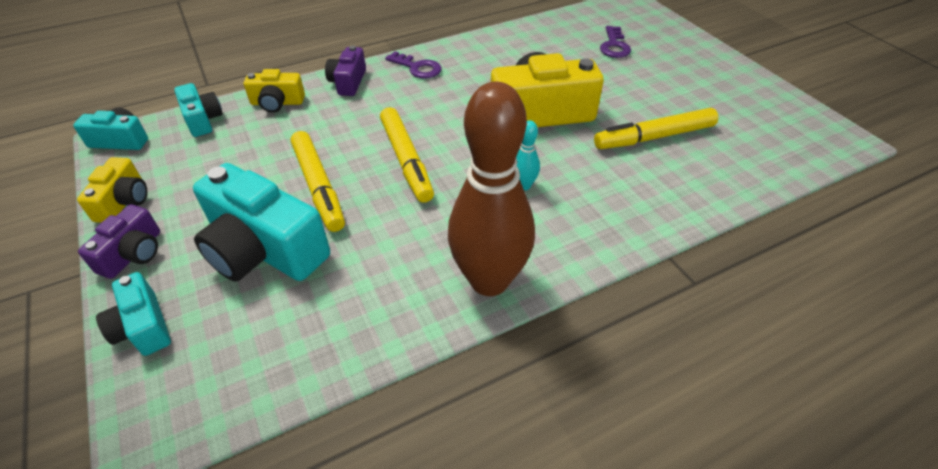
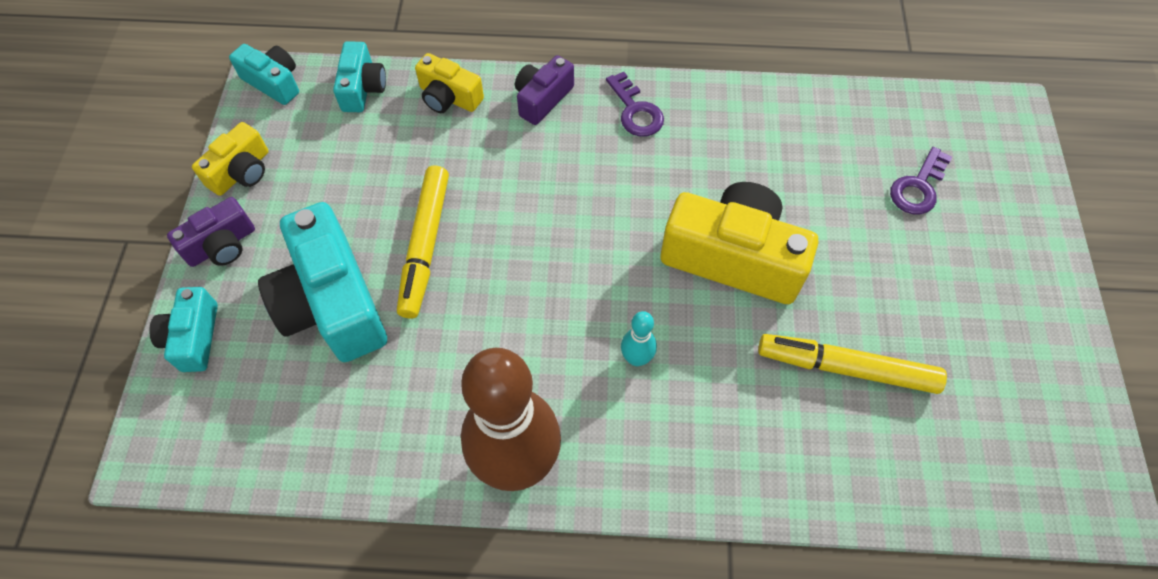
camera: 30 degrees right, 15 degrees up
(406, 160) = (534, 255): yellow marker -> none

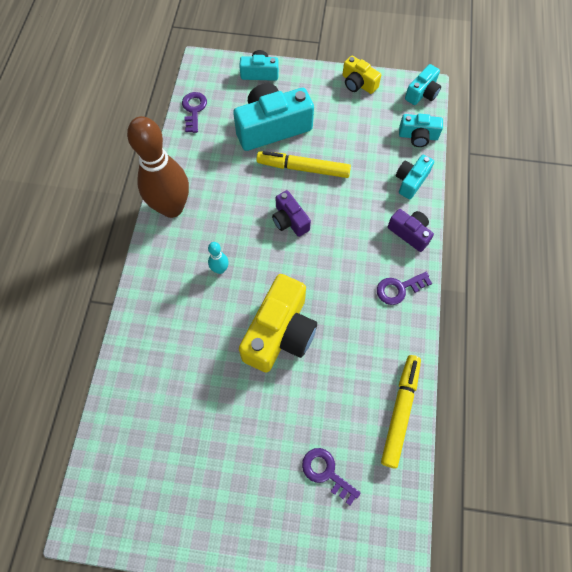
camera: 95 degrees right, 5 degrees up
(222, 245) = (311, 79): purple camera -> purple camera (289, 220)
(277, 455) = (194, 109): none -> purple key
(449, 97) = (411, 181): yellow camera -> turquoise camera
(846, 368) = (196, 386): yellow marker -> yellow marker (400, 411)

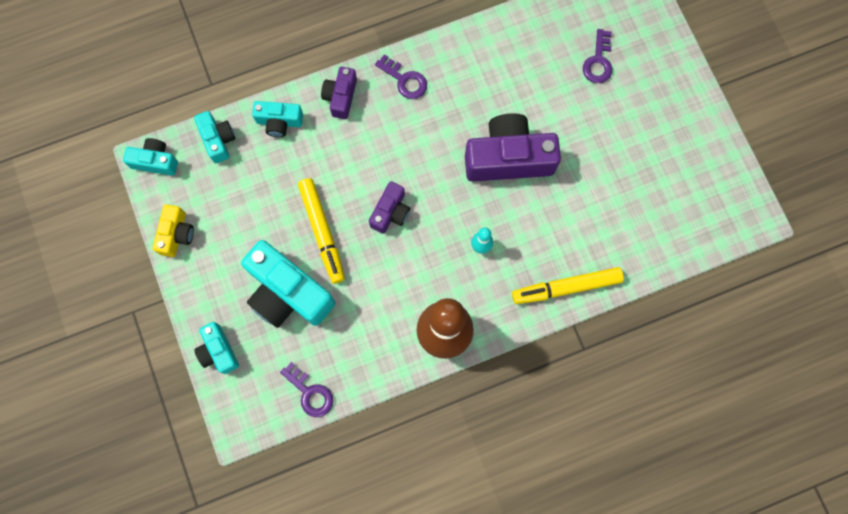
camera: 120 degrees left, 10 degrees up
(194, 109) = (310, 393): purple key -> purple key turned 105 degrees counterclockwise
(280, 333) = (508, 158): yellow camera -> purple camera
(400, 411) = (515, 30): yellow marker -> yellow marker (566, 287)

